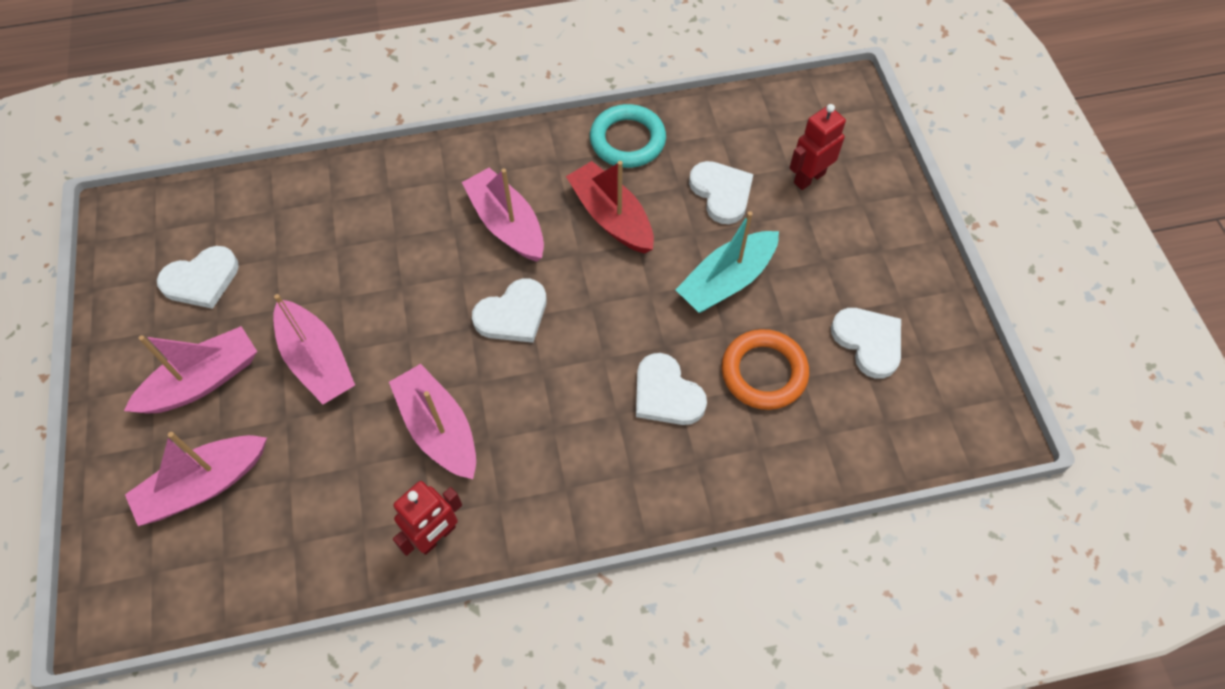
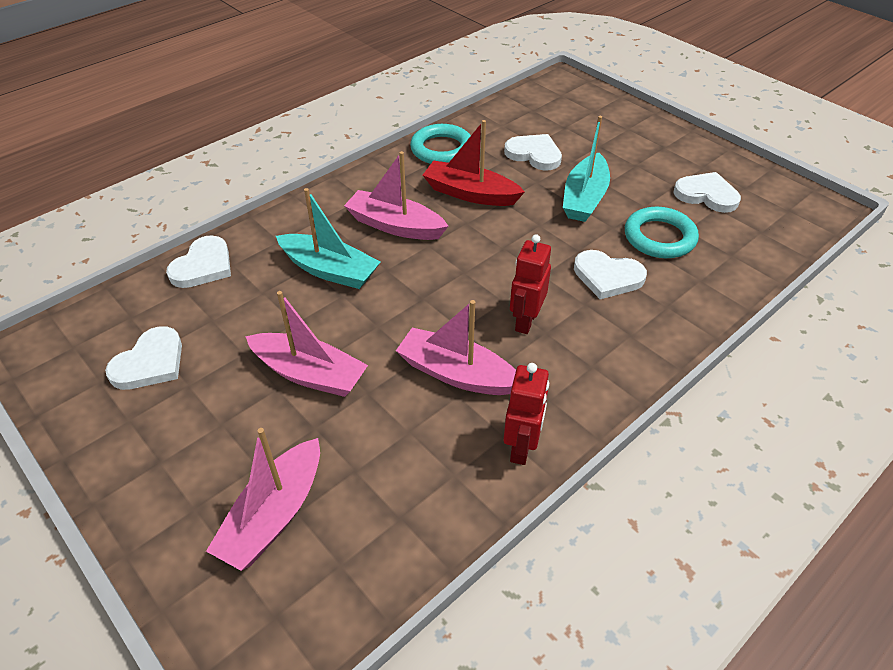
camera: 30 degrees left, 15 degrees down
(203, 381) = (209, 435): pink boat -> none
(410, 250) = (330, 270): none -> turquoise boat
(513, 314) = (450, 277): white heart -> white heart (203, 266)
(764, 372) = (659, 237): orange ring -> turquoise ring
(809, 178) = (583, 127): red robot -> red robot (525, 321)

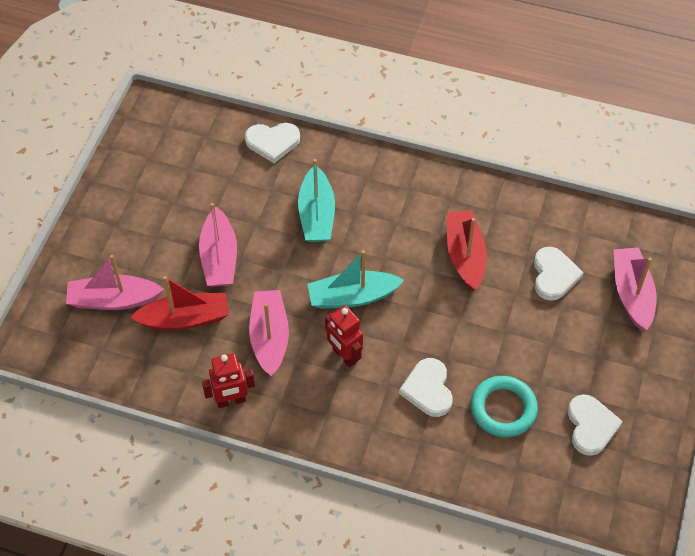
camera: 60 degrees right, 10 degrees up
(150, 363) = (177, 172): white heart -> none
(368, 445) = (185, 319): none -> red boat
(395, 226) = (391, 227): pink boat -> pink boat (631, 293)
(442, 149) = (510, 207): turquoise ring -> none
(525, 321) = (344, 355): red robot -> red robot turned 120 degrees counterclockwise
(584, 198) = (517, 336): turquoise boat -> turquoise boat (352, 297)

